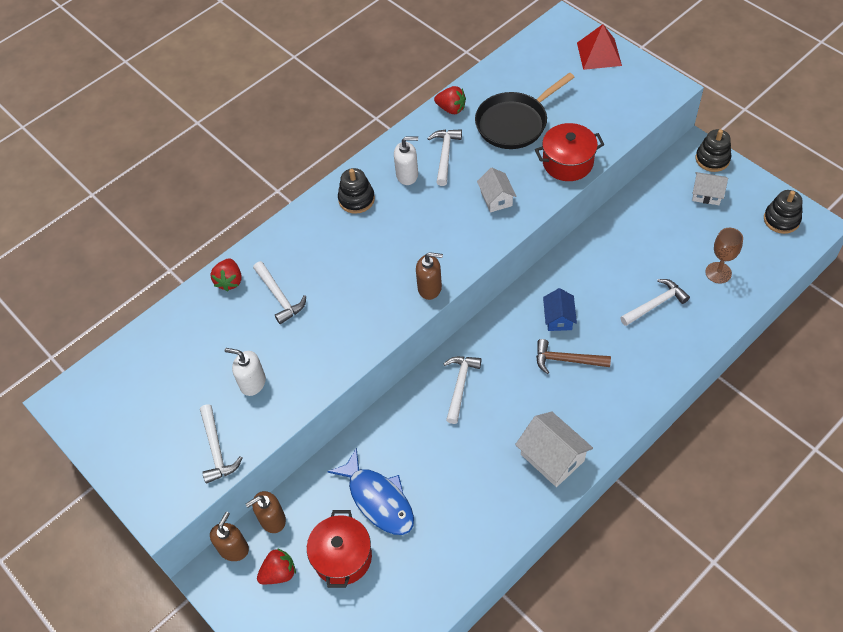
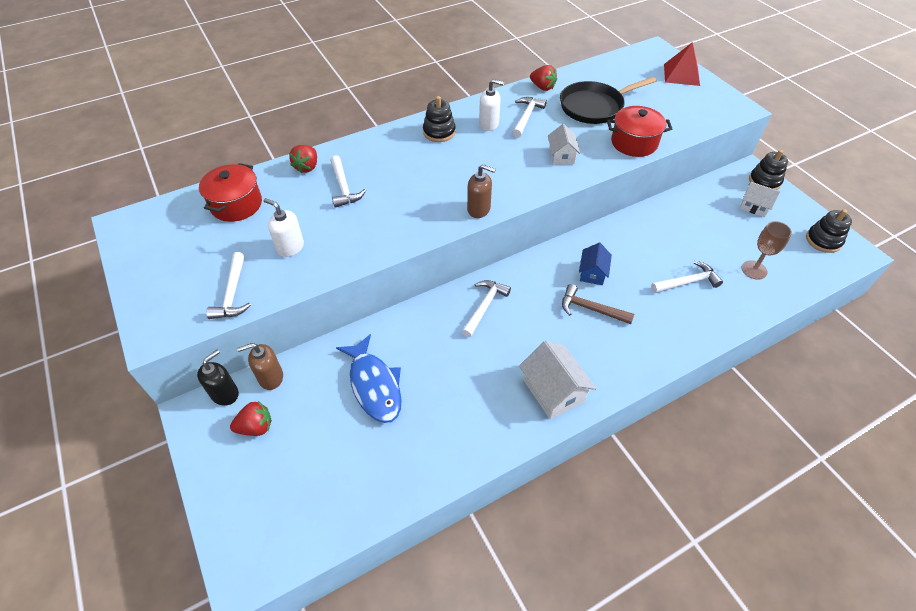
camera: 10 degrees right, 5 degrees down
(234, 548) = (225, 394): brown soap dispenser -> black soap dispenser
(342, 557) = (320, 428): red pot -> red pot (236, 204)

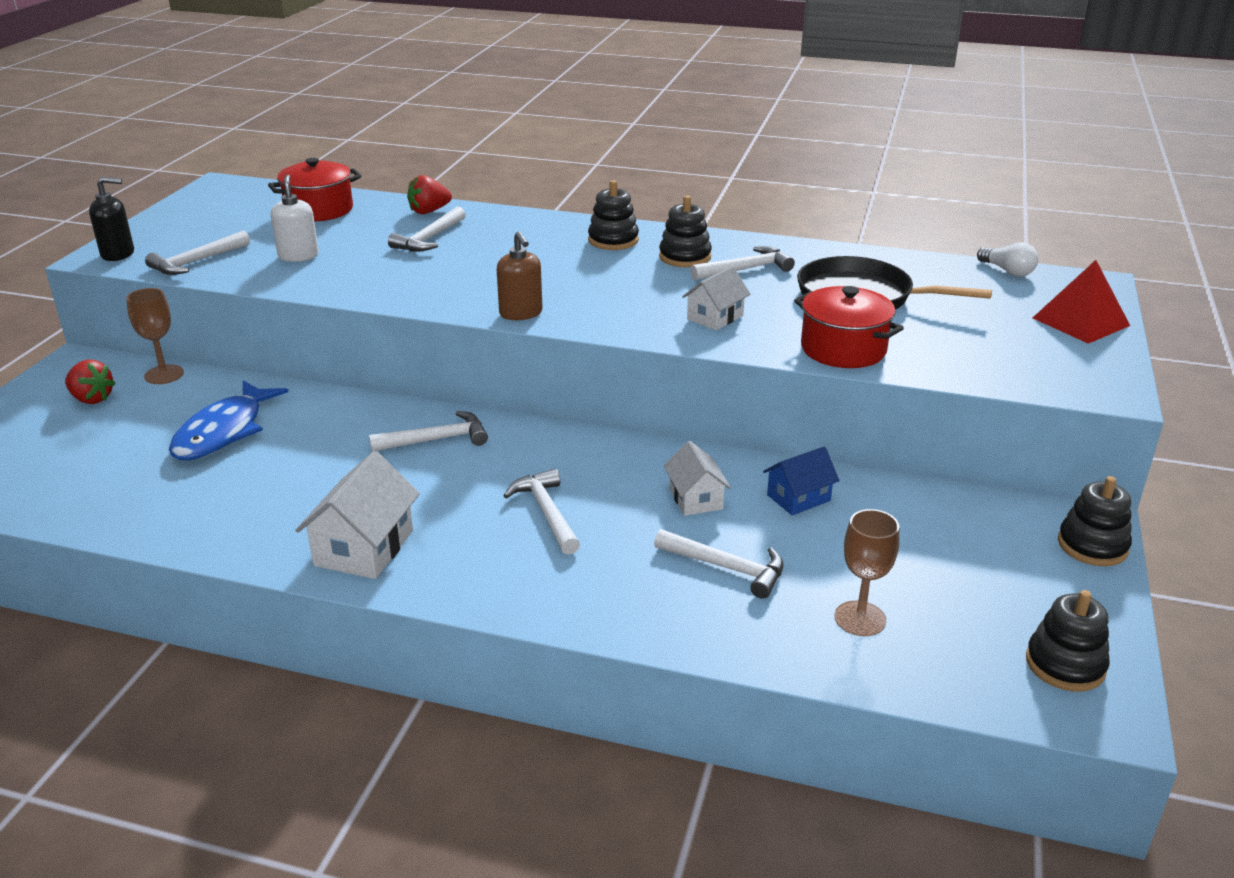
camera: 45 degrees right, 20 degrees down
(225, 394) = (116, 364): black soap dispenser -> black soap dispenser (118, 254)
(270, 377) = (164, 375): brown soap dispenser -> brown goblet
(489, 124) = (685, 257): white soap dispenser -> black stacking toy
(542, 87) = (826, 254): red strawberry -> none
(590, 309) = (546, 512): brown hammer -> white hammer
(592, 273) = (615, 485): blue house -> blue house (798, 498)
(620, 59) = (1007, 271): none -> white light bulb
(754, 206) = (1009, 560): white house -> white house (695, 498)

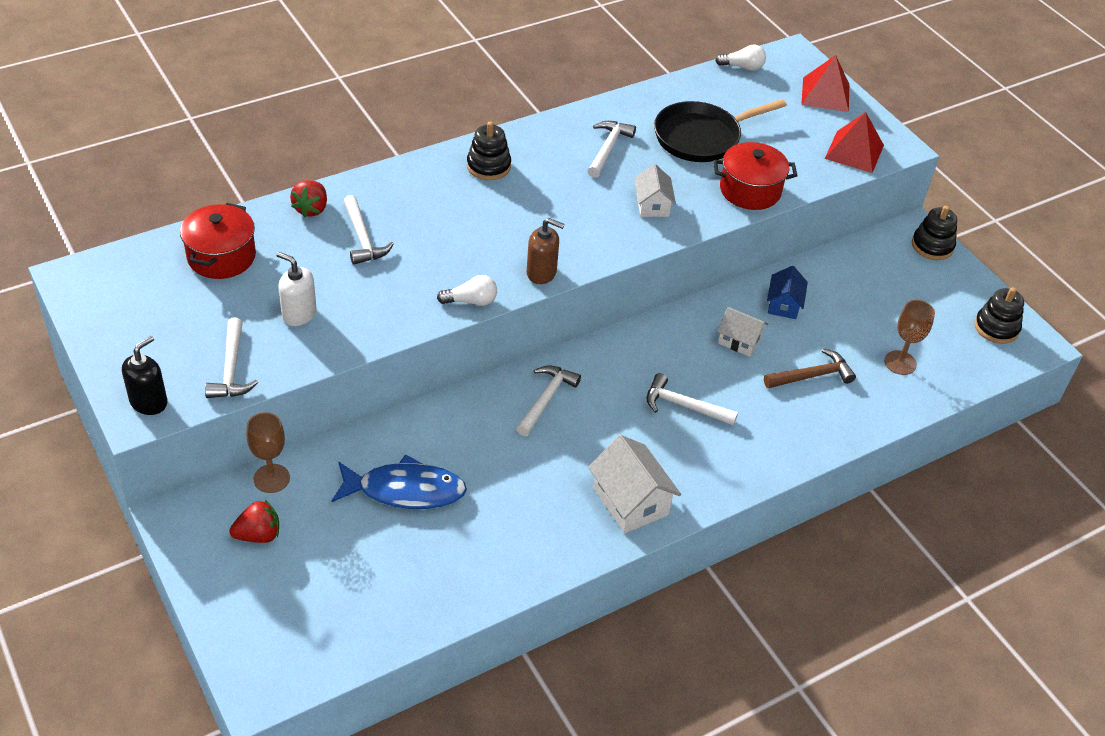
camera: 50 degrees left, 15 degrees up
(224, 432) = (405, 490): blue fish -> blue fish turned 60 degrees counterclockwise
(429, 303) = (471, 301): none -> white light bulb
(685, 257) = (556, 157): black stacking toy -> none
(727, 568) = (812, 375): white hammer -> brown hammer
(1037, 373) = (854, 151): none -> red pyramid

